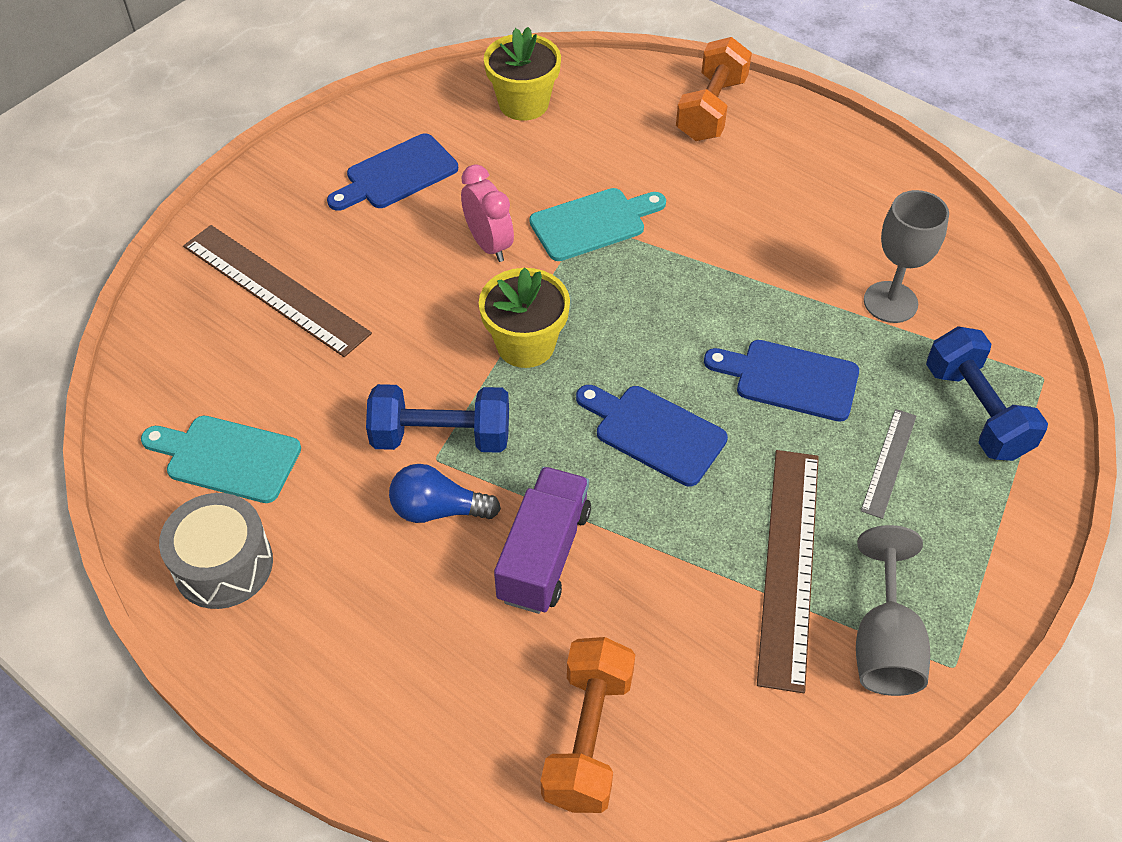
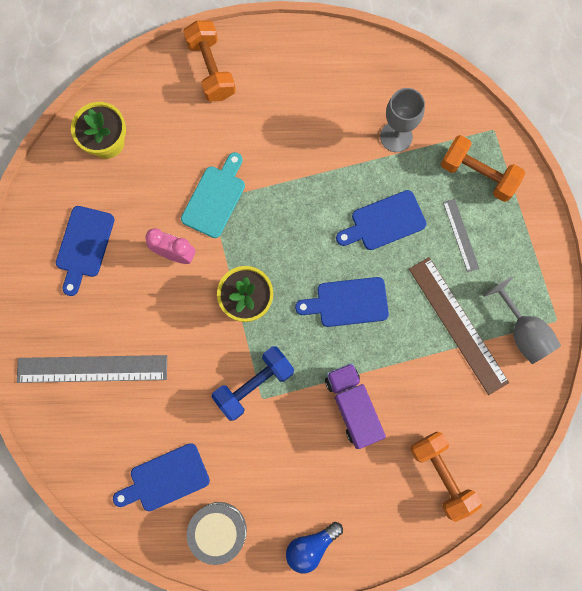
camera: 40 degrees left, 25 degrees up
(227, 458) = (165, 479): turquoise cutting board -> blue cutting board
(275, 289) = (92, 369): brown ruler -> grey ruler
(438, 509) = (287, 423): blue light bulb -> blue light bulb (311, 546)
(976, 411) = (478, 174): blue dumbbell -> orange dumbbell

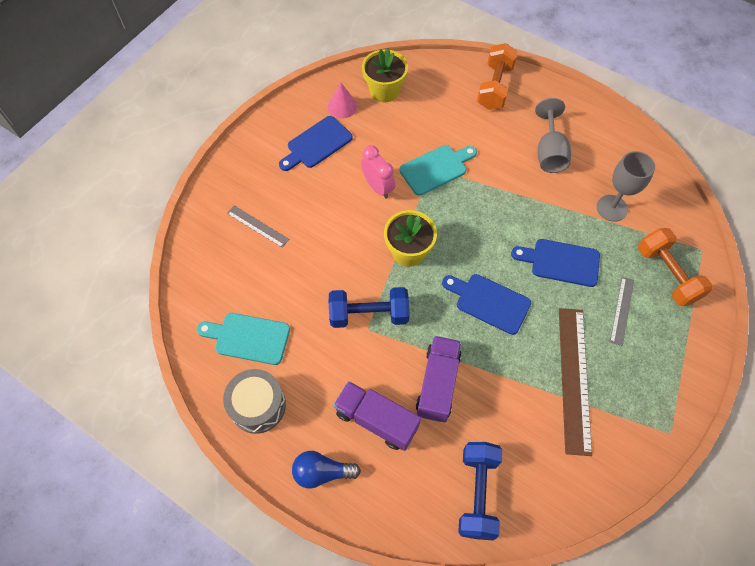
camera: 35 degrees right, 15 degrees down
(78, 187) = (342, 106): none -> pink cone
(92, 369) = (257, 226): grey ruler -> grey ruler, size x0.52
(165, 479) = (248, 338): blue cutting board -> turquoise cutting board
(324, 472) = (376, 420): none -> purple truck
(441, 475) = (477, 493): orange dumbbell -> blue dumbbell
(523, 332) = (631, 422): grey goblet -> grey goblet (549, 152)

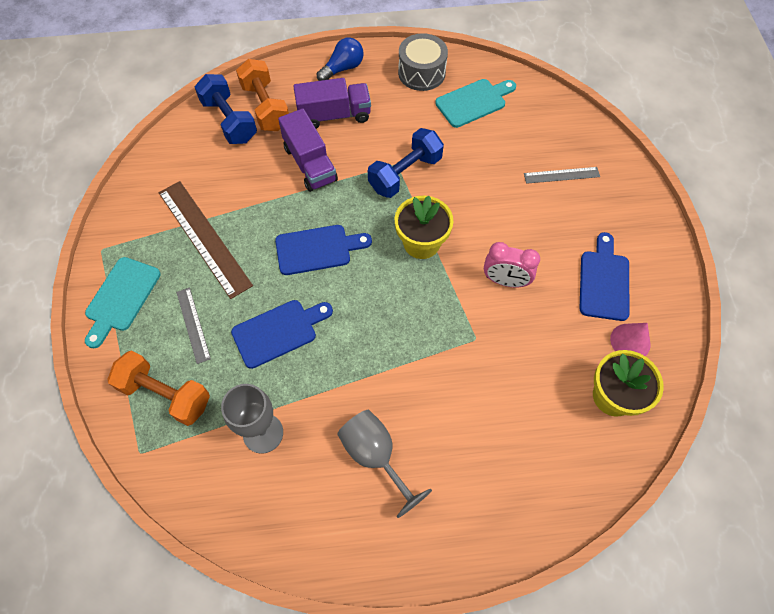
camera: 140 degrees right, 0 degrees up
(436, 168) = (472, 342): turquoise cutting board -> turquoise cutting board (121, 298)
(494, 87) = (507, 505): orange dumbbell -> orange dumbbell (265, 107)

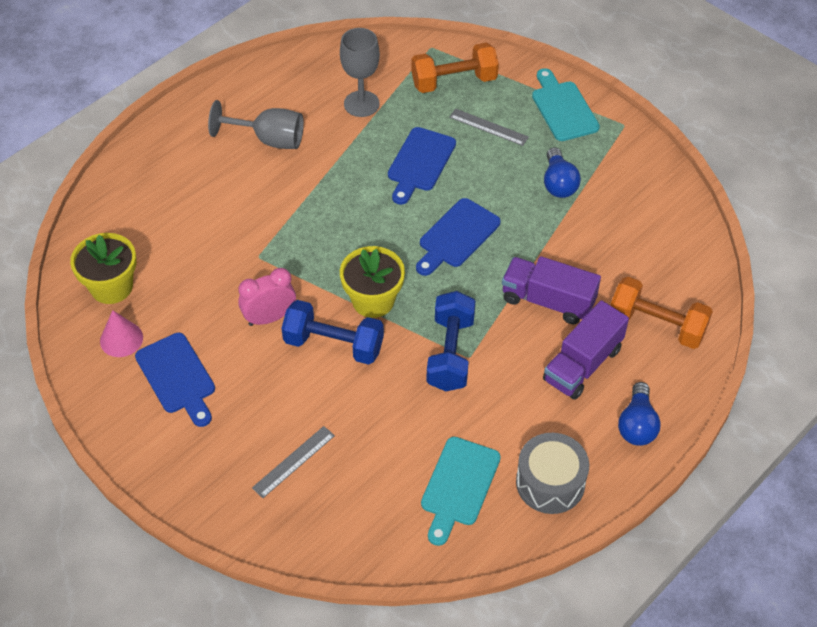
camera: 140 degrees right, 10 degrees down
(204, 238) = (558, 183): brown ruler -> blue light bulb
(229, 121) = (670, 288): blue dumbbell -> blue dumbbell (333, 344)

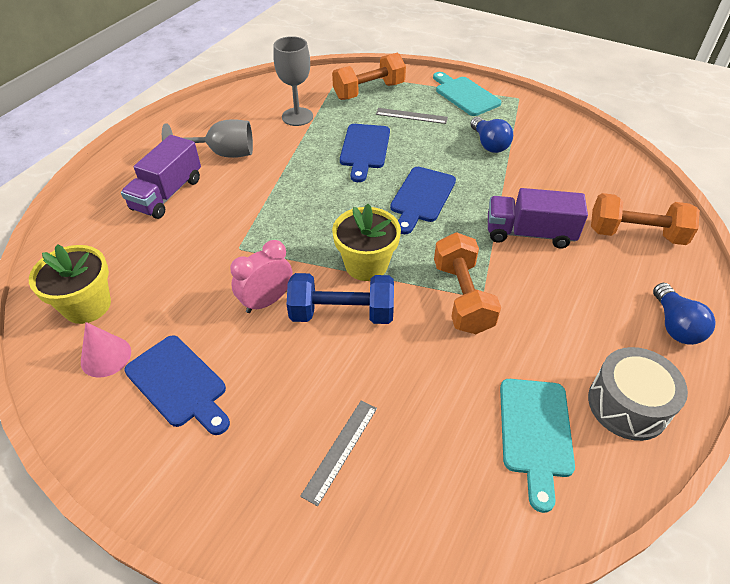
camera: 15 degrees left, 5 degrees down
(450, 353) = (462, 297): blue dumbbell -> orange dumbbell
(582, 364) = (591, 281): purple truck -> purple truck (167, 194)

